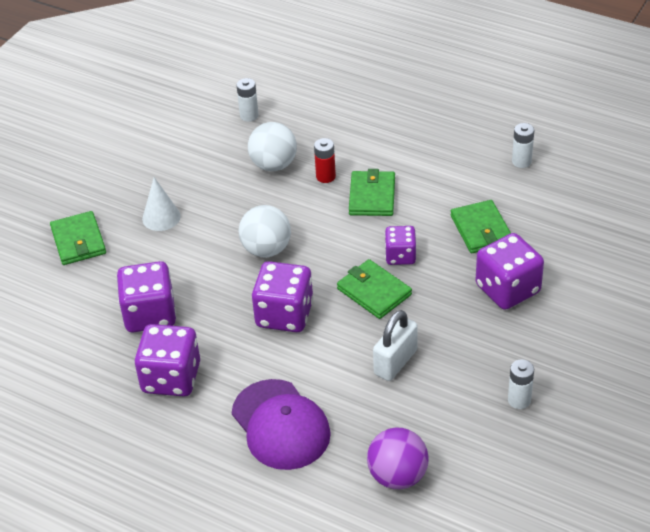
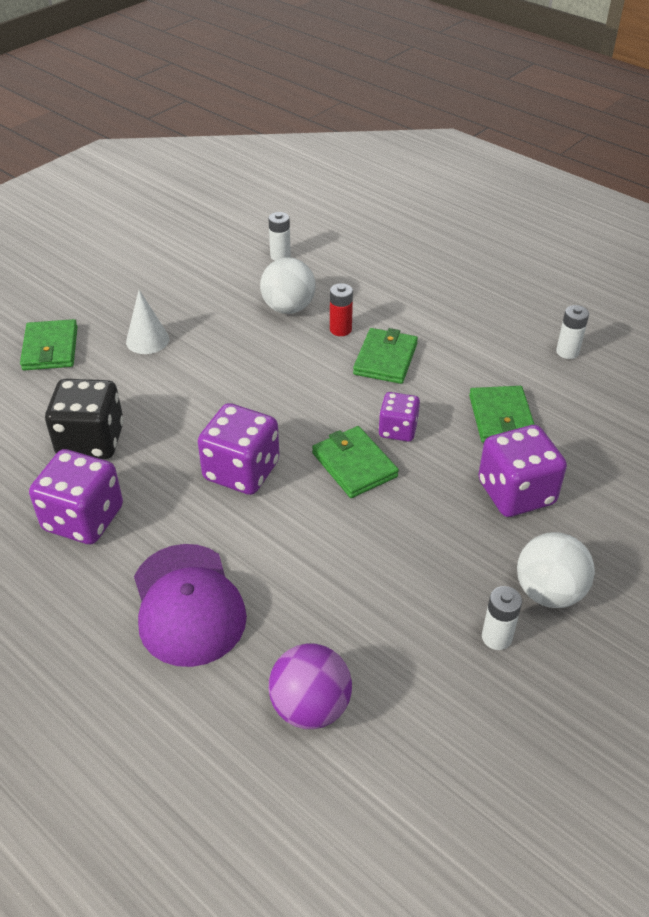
camera: 10 degrees right, 0 degrees up
(150, 314) = (91, 441): purple dice -> black dice
(266, 249) = (248, 394): white ball -> white ball (548, 592)
(395, 362) = (354, 555): white padlock -> none

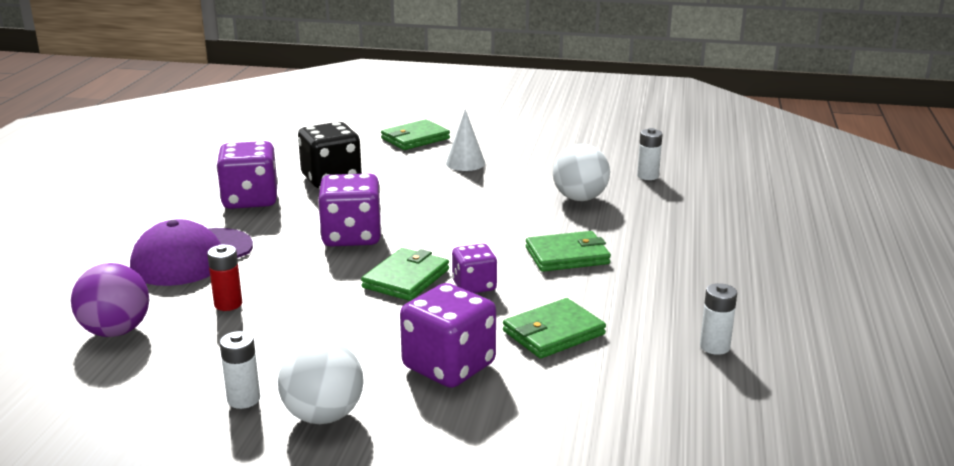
camera: 60 degrees right, 20 degrees down
(340, 329) = (581, 226): red battery -> red battery (228, 304)

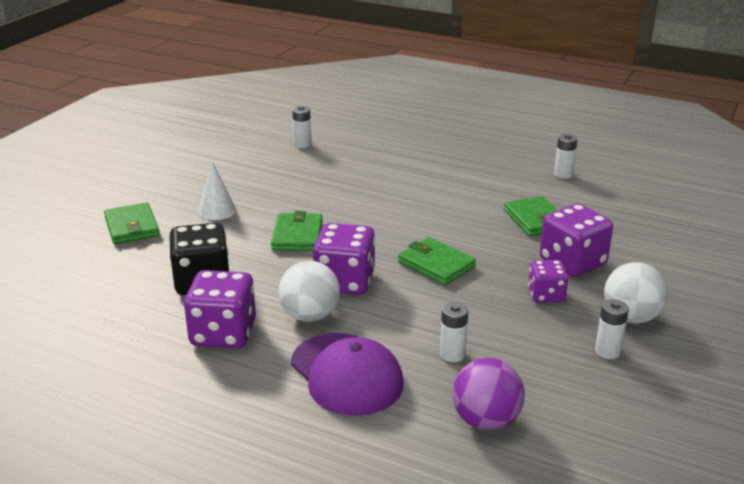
camera: 75 degrees left, 5 degrees up
(228, 304) = (452, 354): red battery -> white battery
(474, 286) = (459, 238): purple dice -> purple dice (546, 295)
(567, 256) = (425, 196): green wallet -> green wallet (297, 235)
(580, 198) = (327, 175): white ball -> white ball (310, 316)

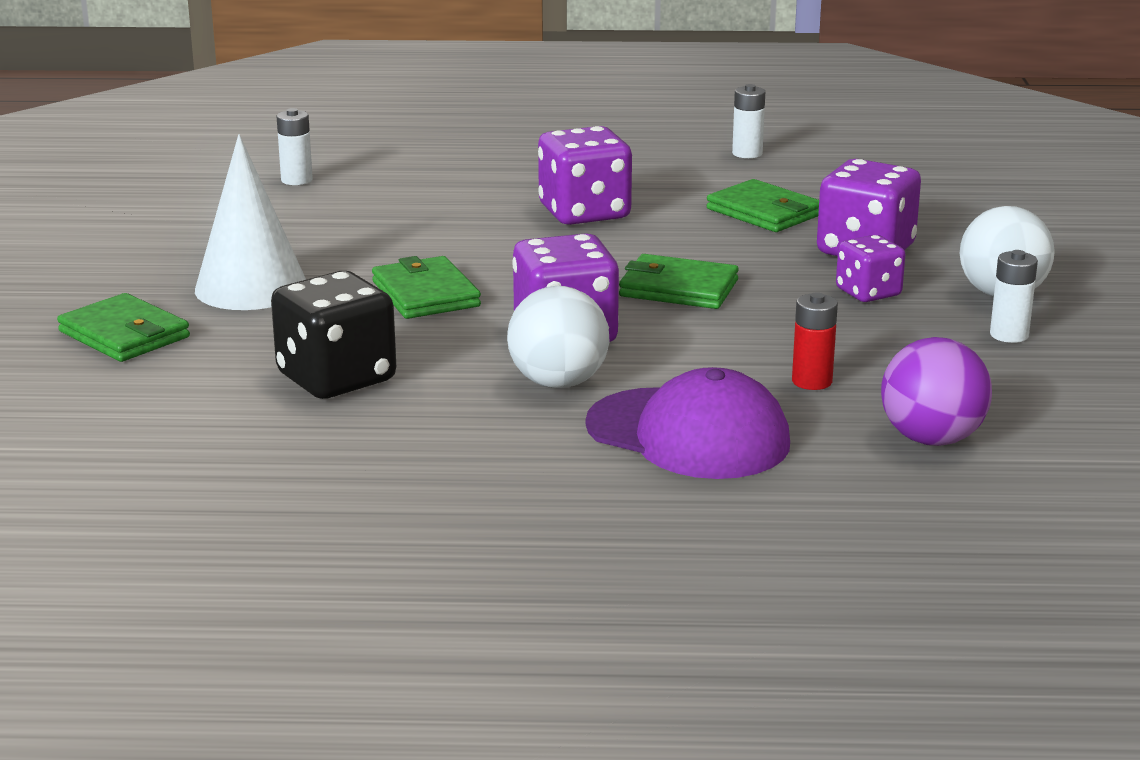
camera: 25 degrees left, 5 degrees down
(217, 210) = (251, 287): white cone -> white cone, size x1.62
(223, 333) = (447, 430): purple dice -> purple dice (584, 213)
(452, 354) = (812, 381): white battery -> red battery

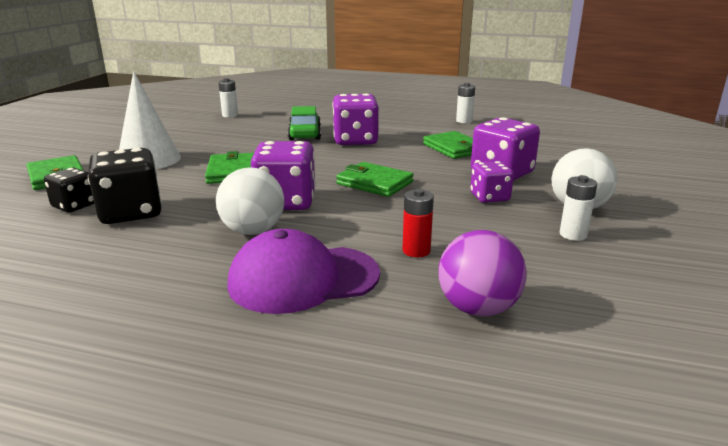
camera: 15 degrees right, 0 degrees up
(228, 378) = (74, 205): none -> black dice
(481, 207) = (304, 134): none -> green car
(688, 435) = (303, 279): purple cap -> purple cap turned 120 degrees clockwise

